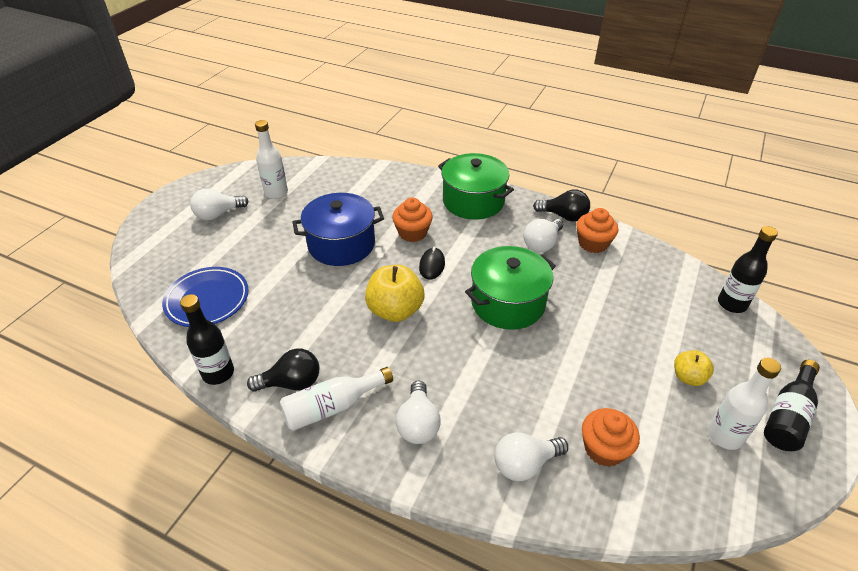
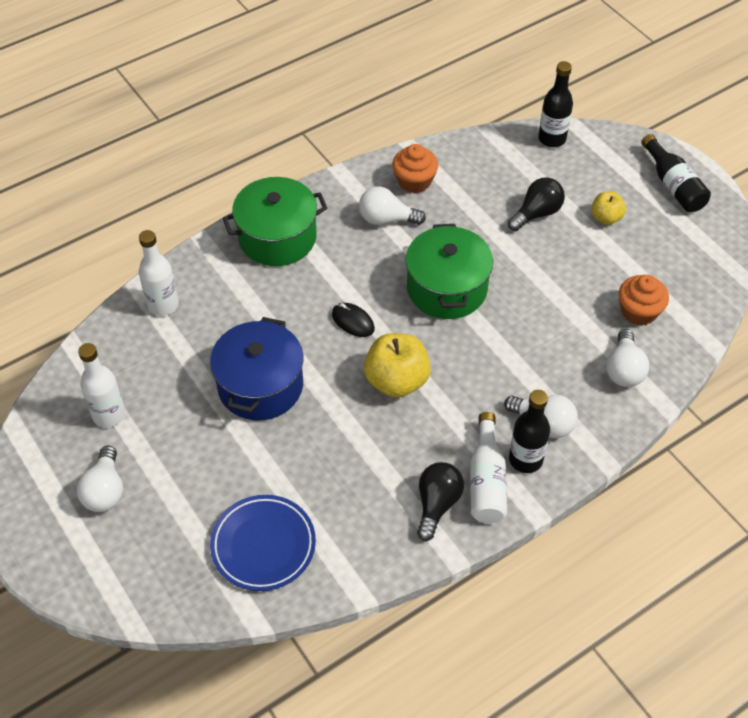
camera: 60 degrees left, 10 degrees up
(218, 373) = (384, 564): black bottle -> black bottle (525, 459)
(412, 233) = (289, 314): orange cupcake -> none
(542, 244) = (386, 219): white light bulb -> white light bulb turned 120 degrees clockwise
(564, 216) = (359, 179): black light bulb -> black light bulb (537, 213)
(725, 436) = (668, 233): white bottle -> white bottle (163, 305)

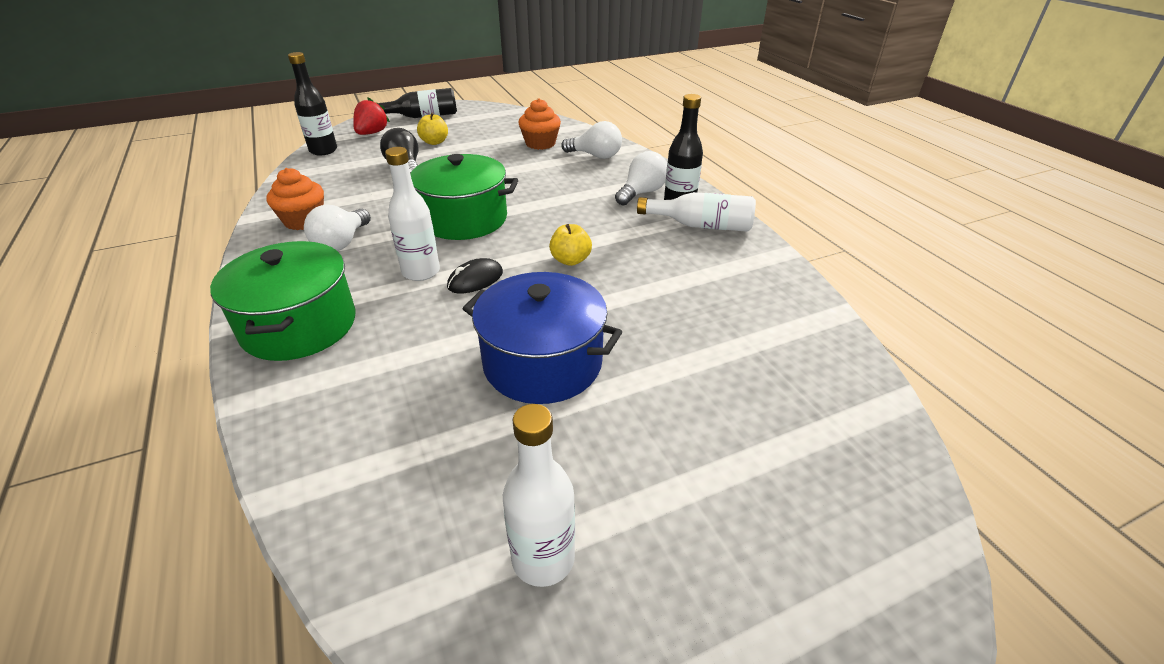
camera: 80 degrees left, 15 degrees down
(105, 491) = (707, 573): white light bulb -> none
(163, 305) = (338, 461): white bottle -> white bottle (421, 272)
(263, 545) = (792, 381): blue plate -> none
(396, 381) = (570, 260): yellow apple -> yellow apple, size x0.57
(437, 504) = (727, 254): black light bulb -> none
(608, 159) = (372, 133): none -> red strawberry

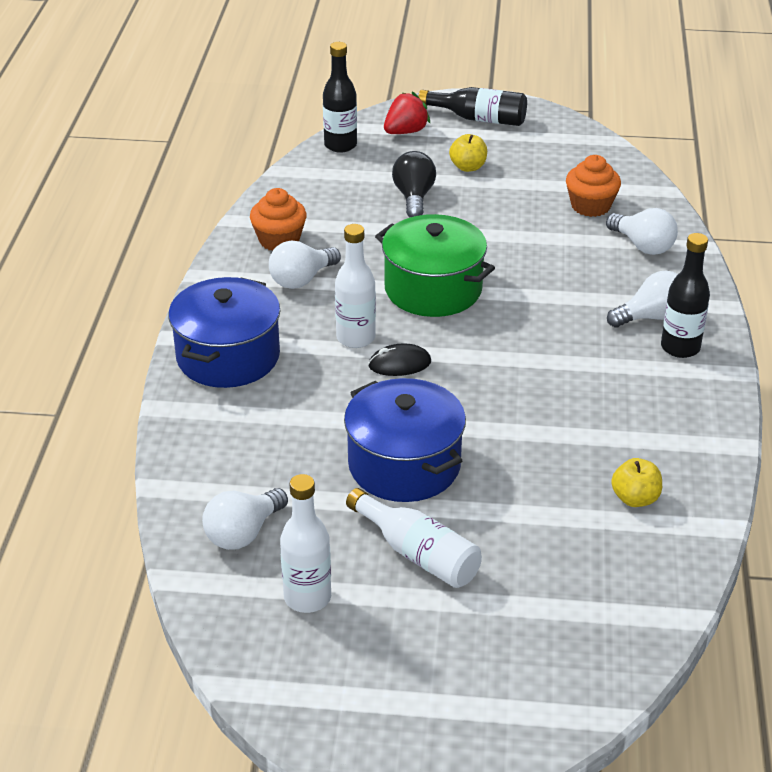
camera: 30 degrees right, 0 degrees up
(299, 325) = (228, 356): green pot -> blue pot
(415, 510) = (243, 533): none -> white light bulb
(570, 260) = (505, 374): yellow apple -> yellow apple (635, 498)
(701, 225) = (680, 382): white bottle -> white bottle (418, 554)

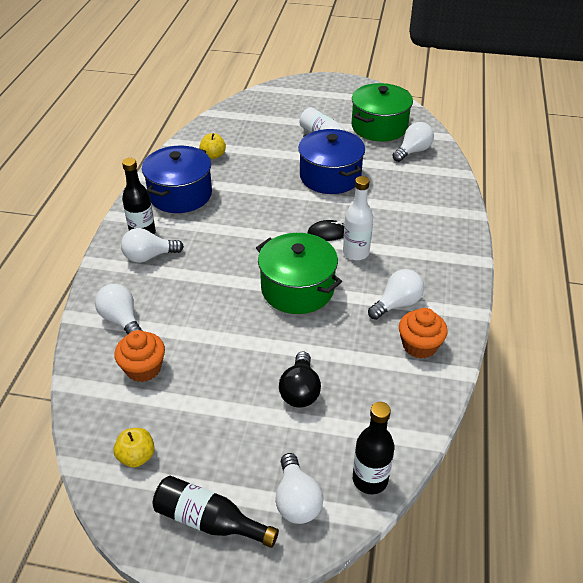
camera: 175 degrees left, 5 degrees up
(228, 356) = (440, 244): blue pot -> blue pot (180, 194)
(307, 597) = (379, 127): white bottle -> green pot
(405, 131) = (296, 500): red strawberry -> white light bulb
(468, 167) = (240, 432): yellow apple -> yellow apple (136, 456)

